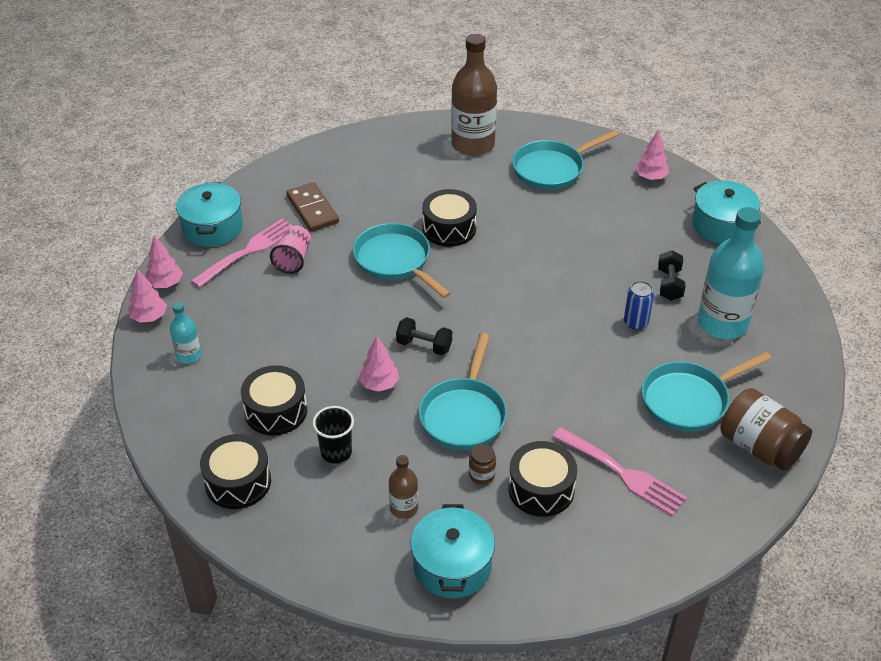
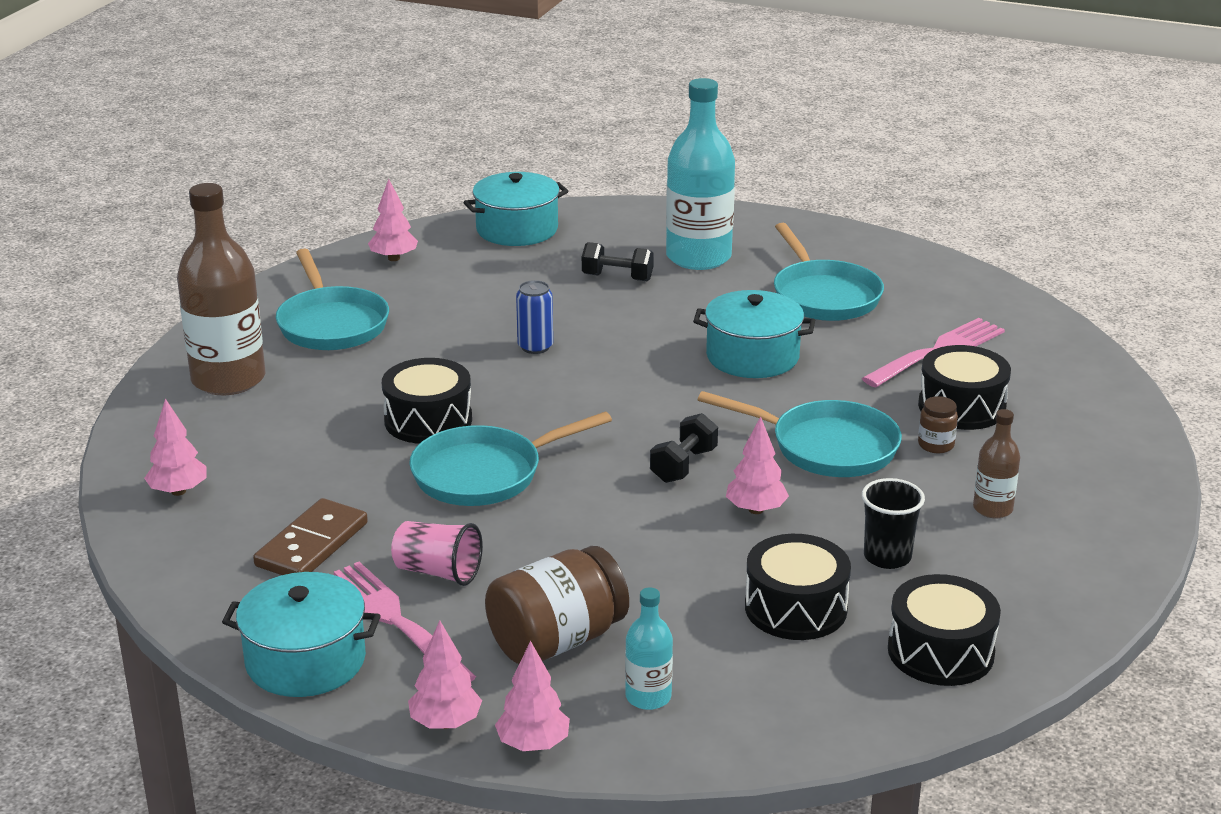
camera: 80 degrees left, 15 degrees down
(312, 209) = (312, 545): brown domino -> brown domino turned 45 degrees counterclockwise
(354, 154) = (178, 491): none -> pink tree
(452, 565) = (1086, 481): turquoise pot -> turquoise pot (752, 356)
(635, 322) = (681, 308): blue can -> blue can (535, 347)
(759, 447) = (903, 268): brown jar -> brown jar (557, 640)

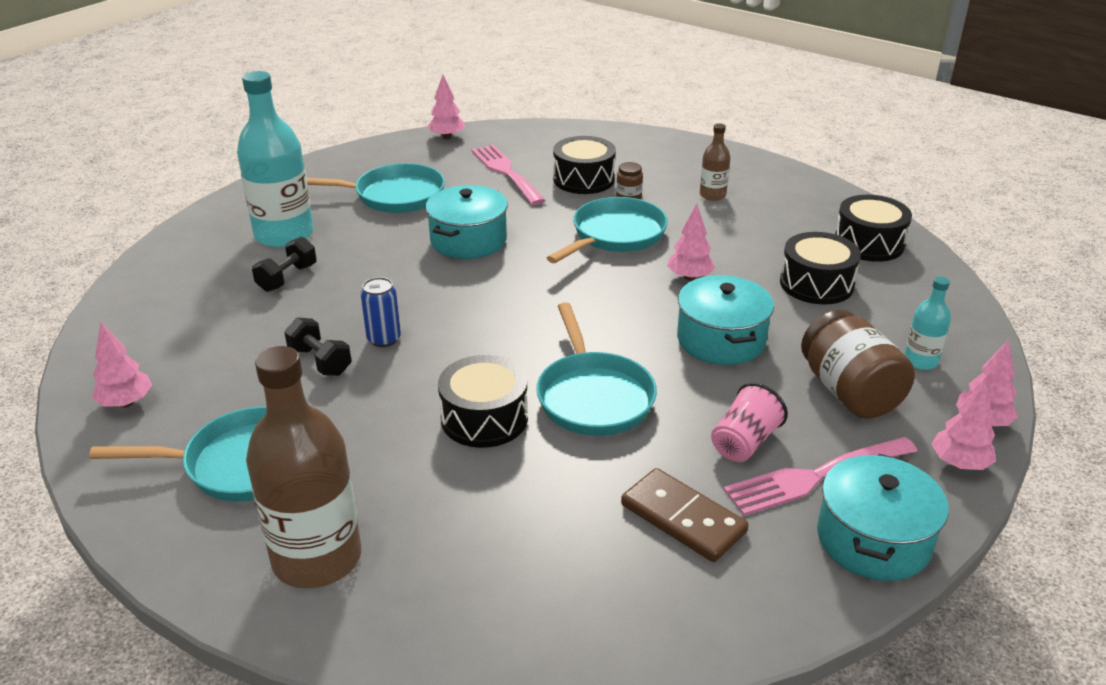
camera: 75 degrees left, 5 degrees up
(178, 491) = (549, 618): pink tree -> pink tree (447, 137)
(517, 229) = (138, 317): turquoise pot -> turquoise pot (721, 340)
(683, 465) = (617, 296): black dumbbell -> black dumbbell (320, 361)
(887, 557) = (760, 240): black cup -> none

